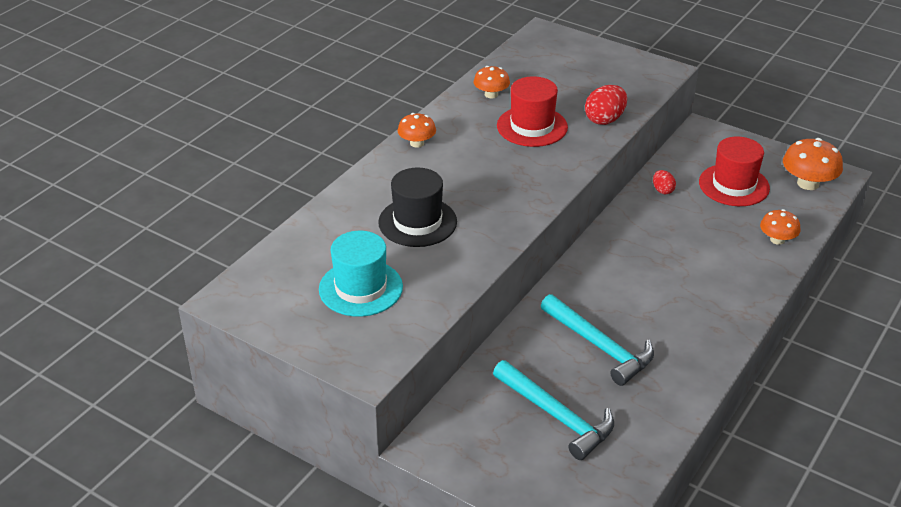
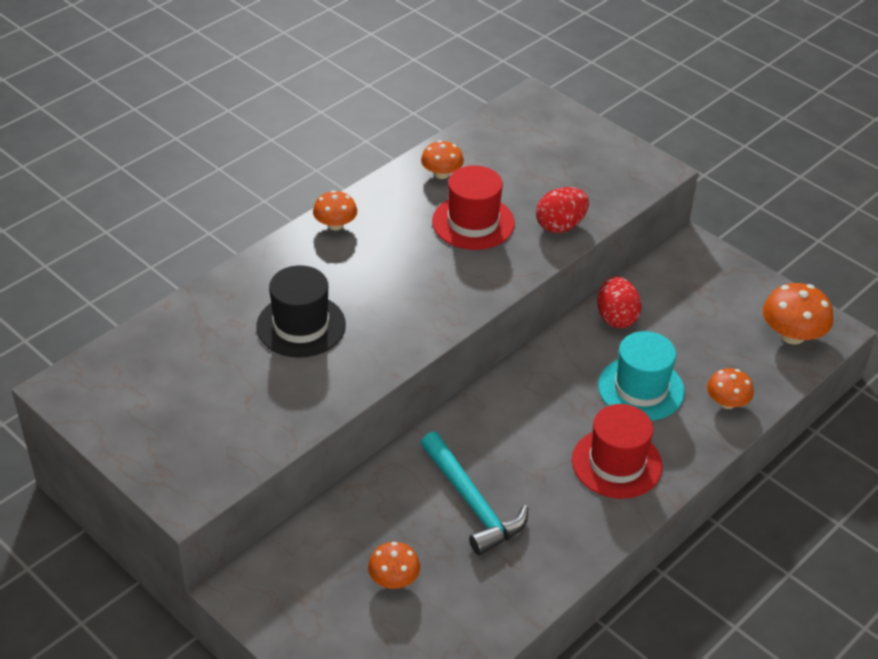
camera: 10 degrees right, 5 degrees up
(360, 288) = (211, 398): turquoise hat -> turquoise hat (641, 389)
(556, 416) = (394, 579): turquoise hammer -> orange mushroom
(662, 190) = (616, 317): red egg -> red egg, size x1.72
(734, 185) = (702, 324): red hat -> red hat (617, 463)

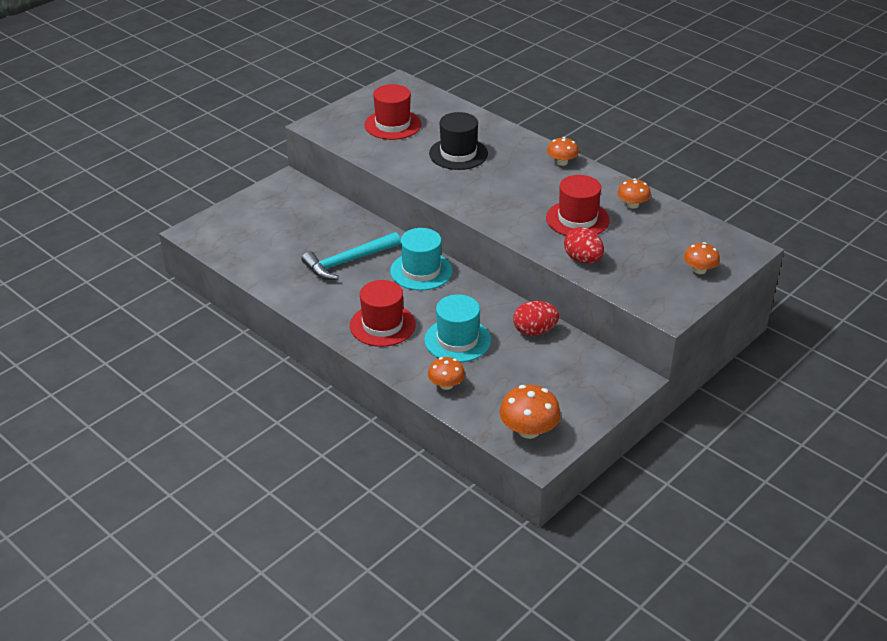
camera: 90 degrees right, 5 degrees down
(202, 398) = (392, 125): none -> red hat
(394, 579) = (289, 233): orange mushroom -> orange mushroom (699, 270)
(495, 421) = (421, 271): none -> turquoise hat

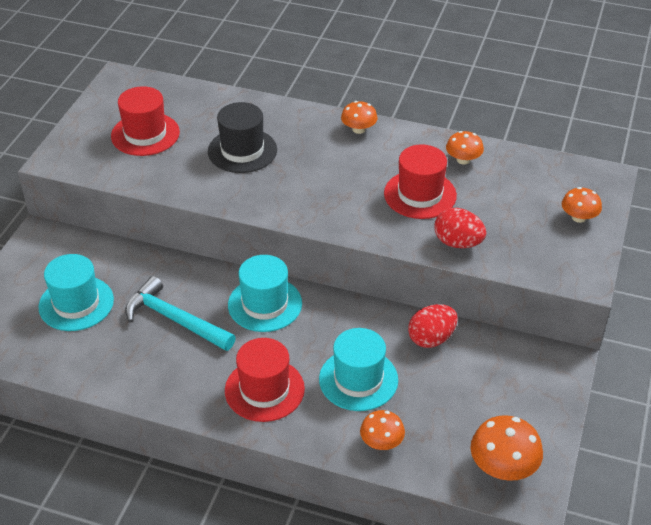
camera: 25 degrees left, 5 degrees up
(284, 231) = (76, 303): none -> turquoise hat
(348, 261) = (175, 319): turquoise hammer -> turquoise hammer turned 90 degrees clockwise

